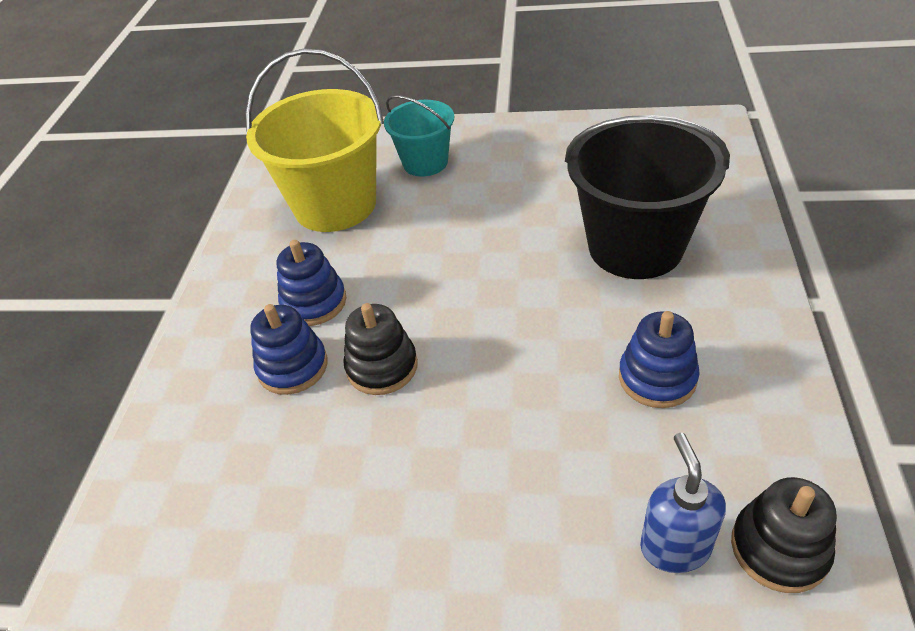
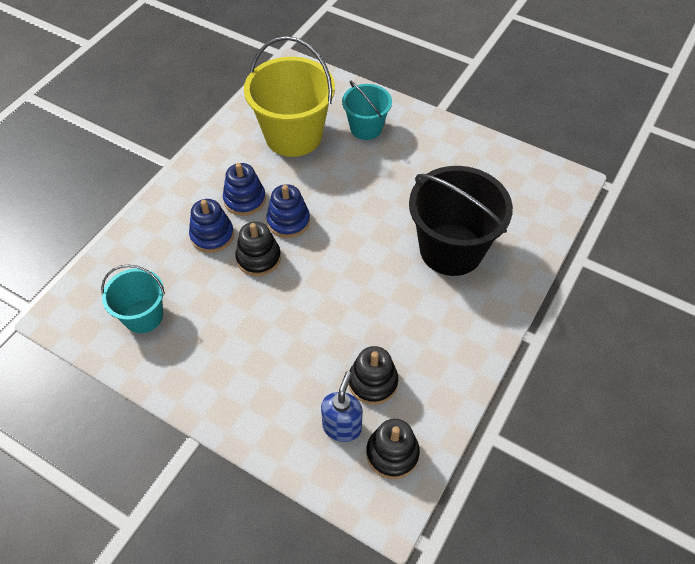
camera: 20 degrees right, 10 degrees up
(245, 531) = (143, 316): none -> turquoise bucket
(657, 378) = (401, 336): blue stacking toy -> blue stacking toy (288, 221)
(668, 457) = (373, 382): none -> black stacking toy

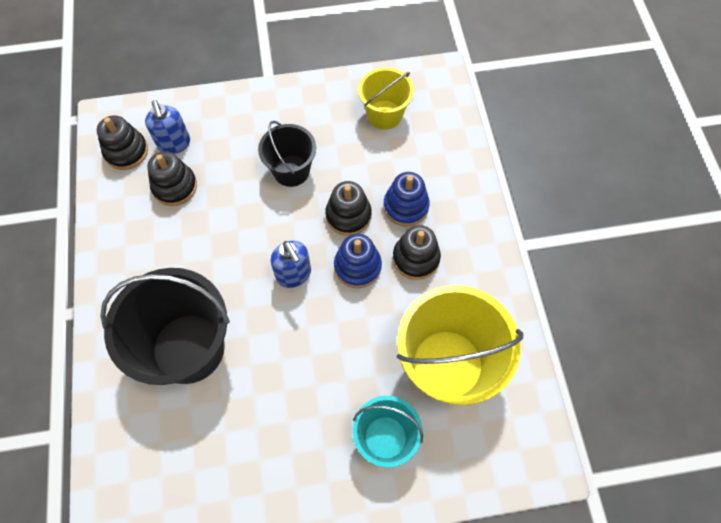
camera: 140 degrees right, 10 degrees up
(143, 316) = (384, 115): turquoise bucket -> yellow bucket
(245, 200) = (416, 258): blue stacking toy -> black stacking toy
(265, 324) = (291, 170): none -> black bucket
(337, 246) = (294, 274): none -> blue soap dispenser

